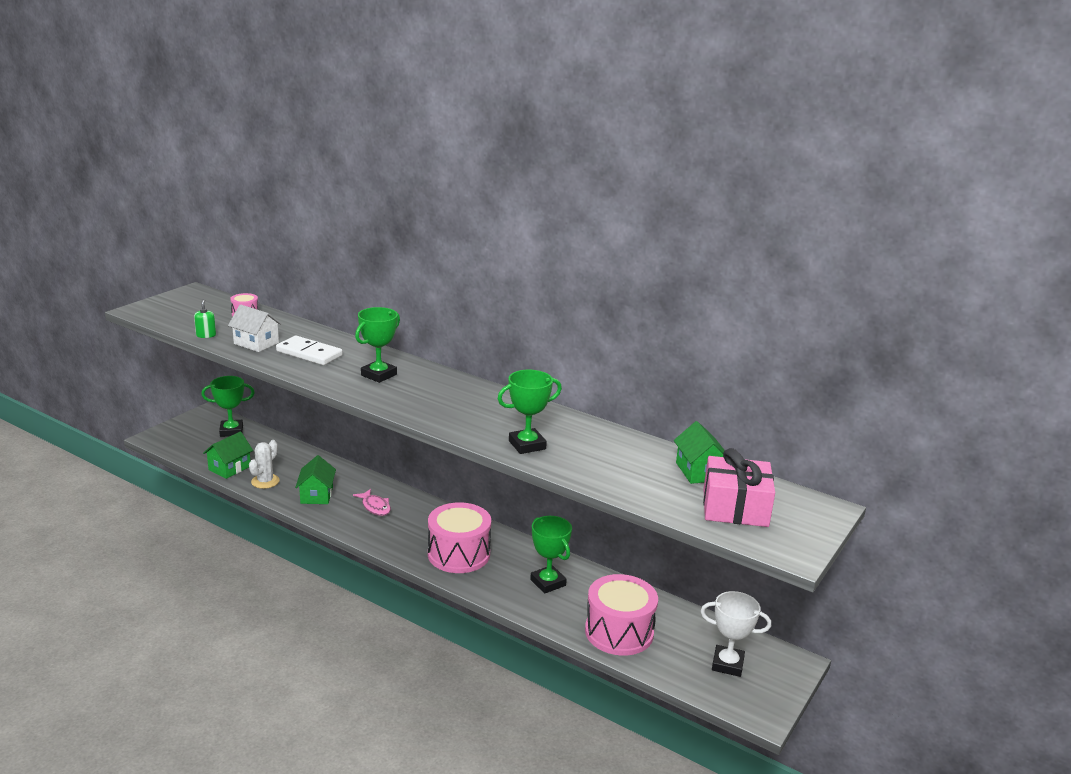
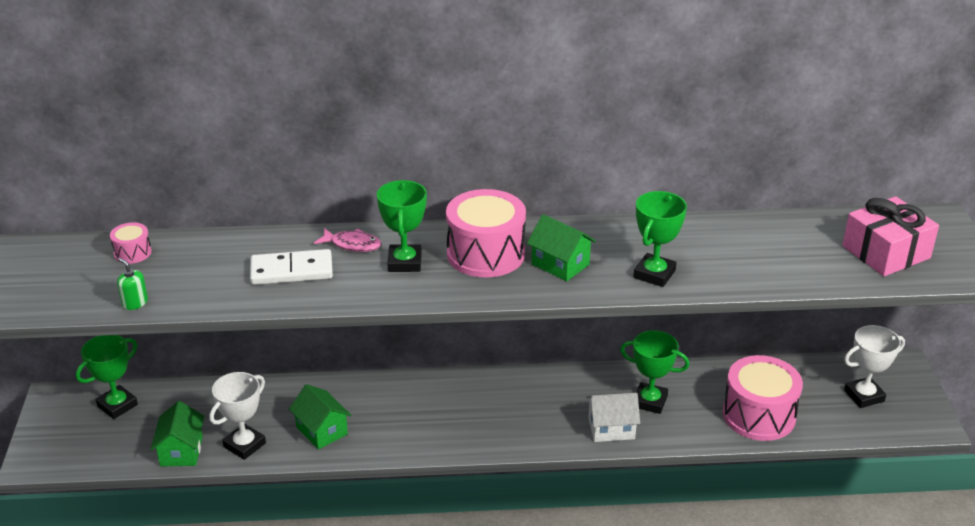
camera: 35 degrees left, 10 degrees up
(256, 343) = (212, 286): white house -> white house (611, 428)
(265, 481) = (244, 445): white cactus -> white trophy
(375, 507) = (398, 411): pink fish -> pink fish (352, 245)
(458, 554) = (541, 417): pink drum -> pink drum (485, 254)
(699, 471) = (815, 230): green house -> green house (560, 264)

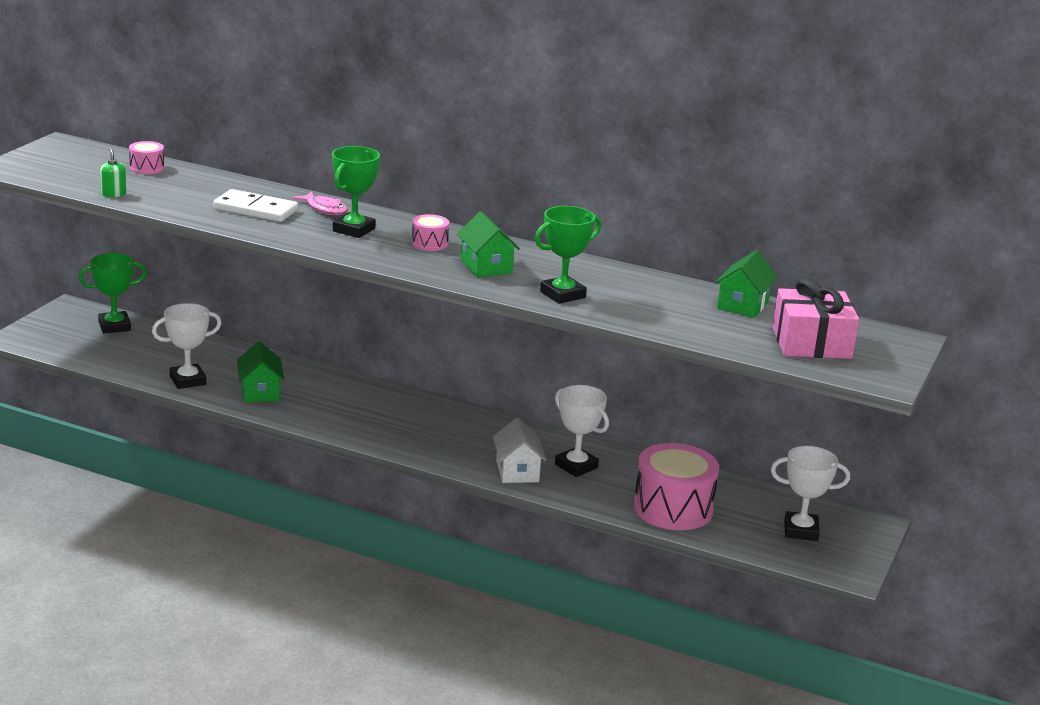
camera: 25 degrees right, 10 degrees down
(181, 451) = (134, 368): green house -> green house (742, 305)
(485, 254) = (429, 243): pink drum -> pink drum, size x0.47
(611, 428) = (517, 471): white house -> white house turned 60 degrees clockwise
(650, 401) = (576, 466): green trophy -> white trophy

